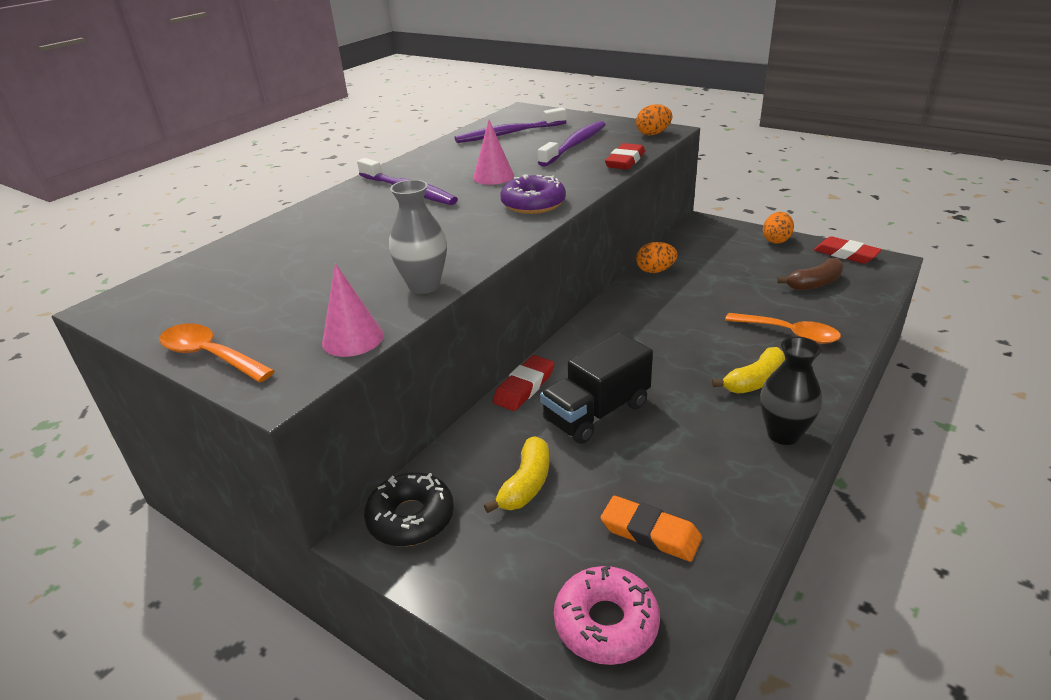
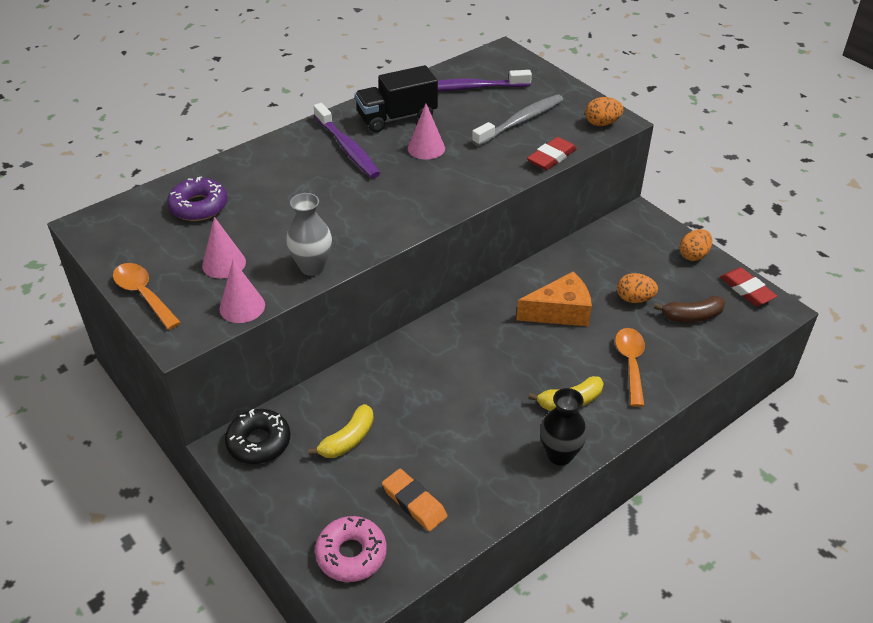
camera: 15 degrees right, 10 degrees up
(309, 305) = (224, 263): none -> pink cone
(524, 387) = (386, 355): red eraser -> none
(533, 204) = (441, 194): purple donut -> purple donut (199, 206)
(575, 145) = (520, 121): purple toothbrush -> grey toothbrush
(596, 412) = (429, 394): black truck -> black truck (397, 117)
(655, 271) = (559, 262): orange egg -> orange egg (634, 299)
(685, 308) = (560, 312): none -> orange cheese
(789, 334) = (630, 363): orange spoon -> orange spoon turned 135 degrees counterclockwise

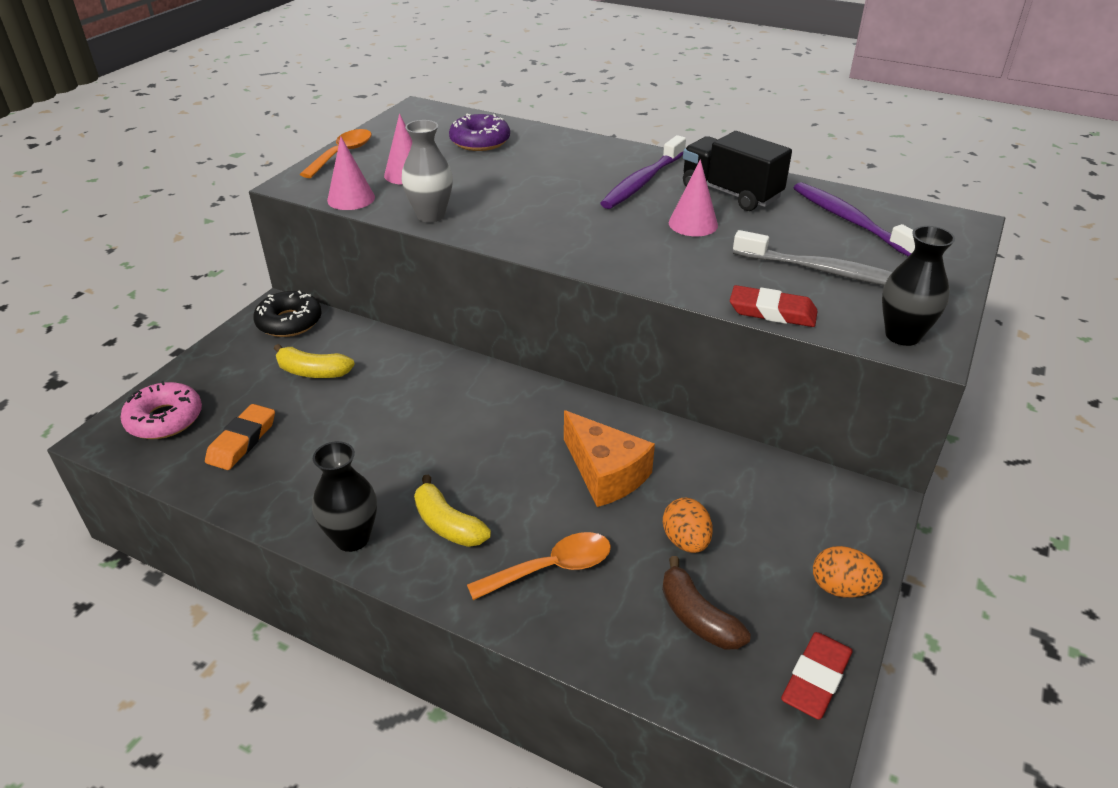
camera: 65 degrees right, 5 degrees down
(602, 123) = (902, 335): orange egg -> black vase

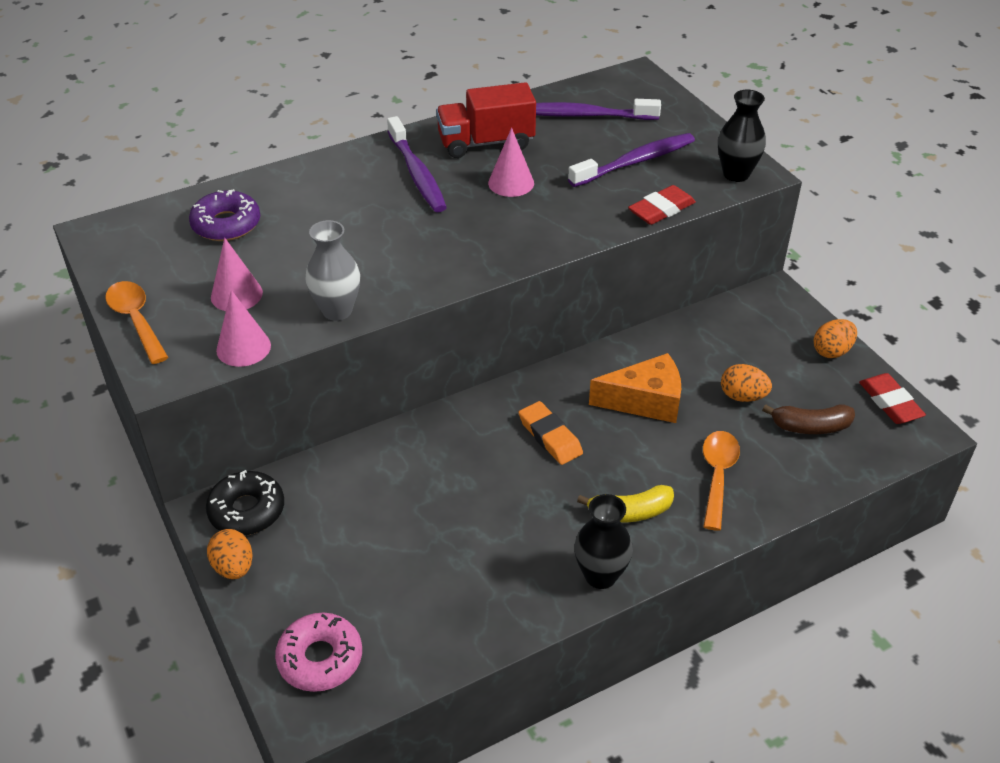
camera: 55 degrees left, 5 degrees up
(230, 341) = (234, 567): none -> orange egg
(242, 441) = (409, 608): orange eraser -> orange eraser (550, 436)
(313, 372) = (350, 522): yellow banana -> none
(730, 193) = (486, 143): black truck -> red truck
(823, 271) = (635, 162): grey toothbrush -> purple toothbrush

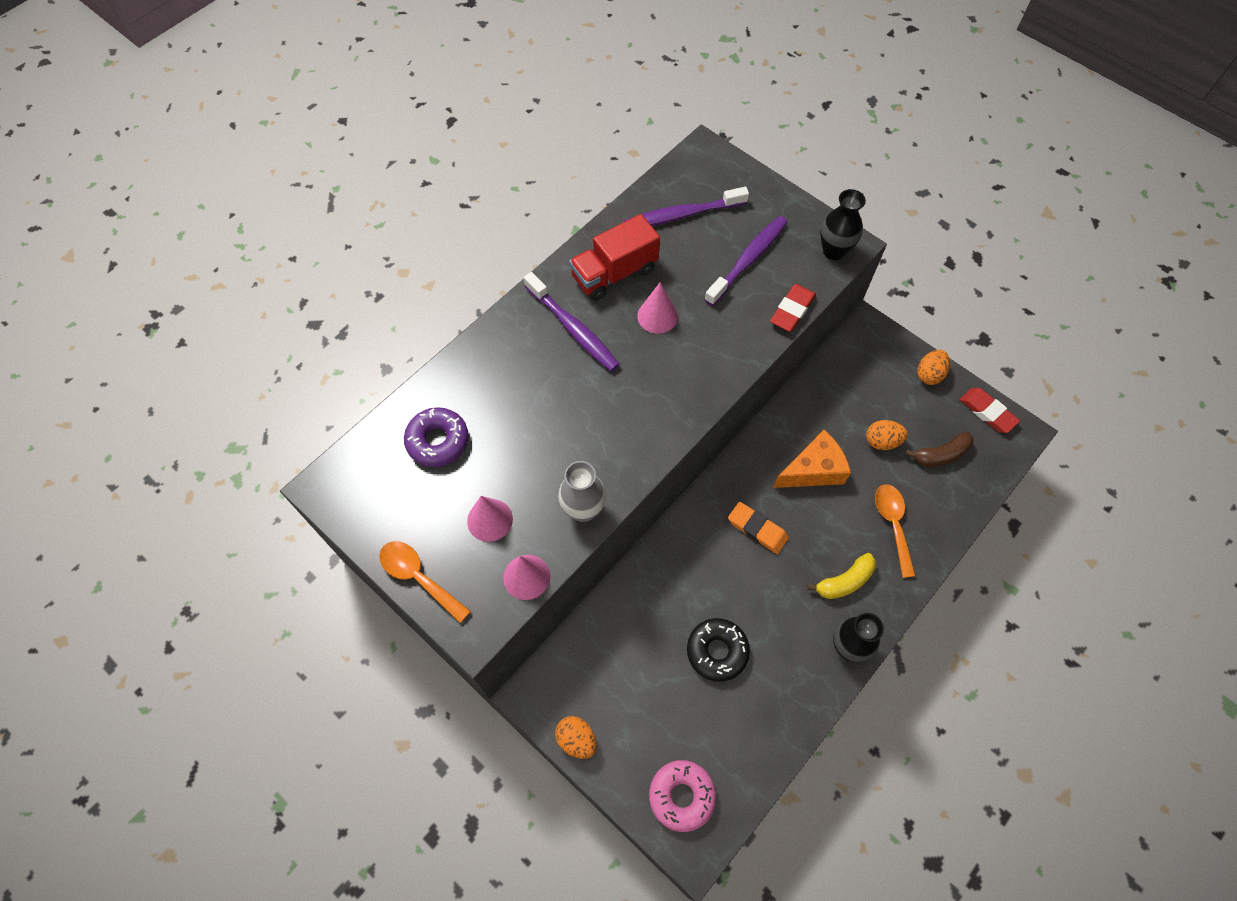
camera: 20 degrees left, 20 degrees up
(247, 510) = (560, 683): black donut -> black donut (717, 651)

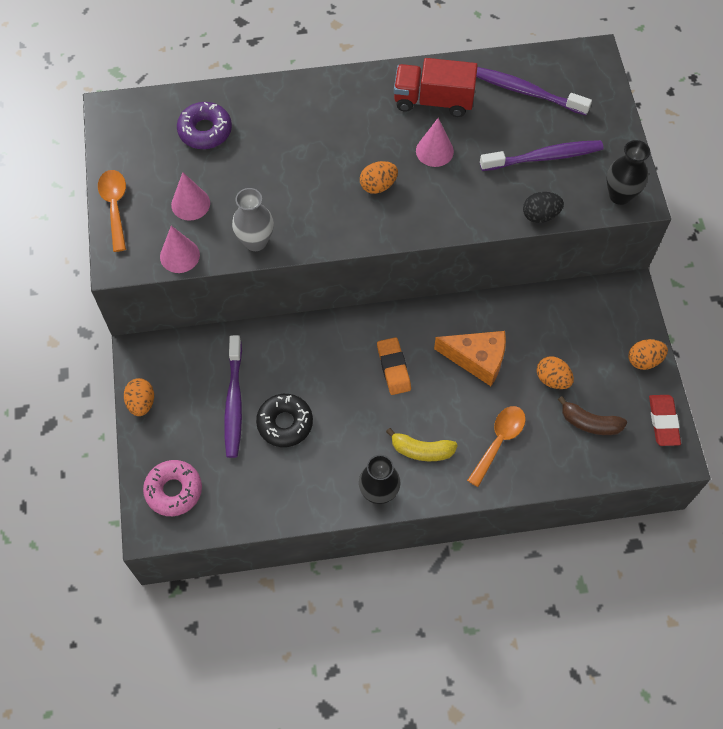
camera: 40 degrees right, 0 degrees up
(573, 328) = (365, 119): purple toothbrush -> purple toothbrush (234, 402)
(640, 380) = (378, 185): none -> orange egg
(792, 310) = (540, 215): red eraser -> black egg

